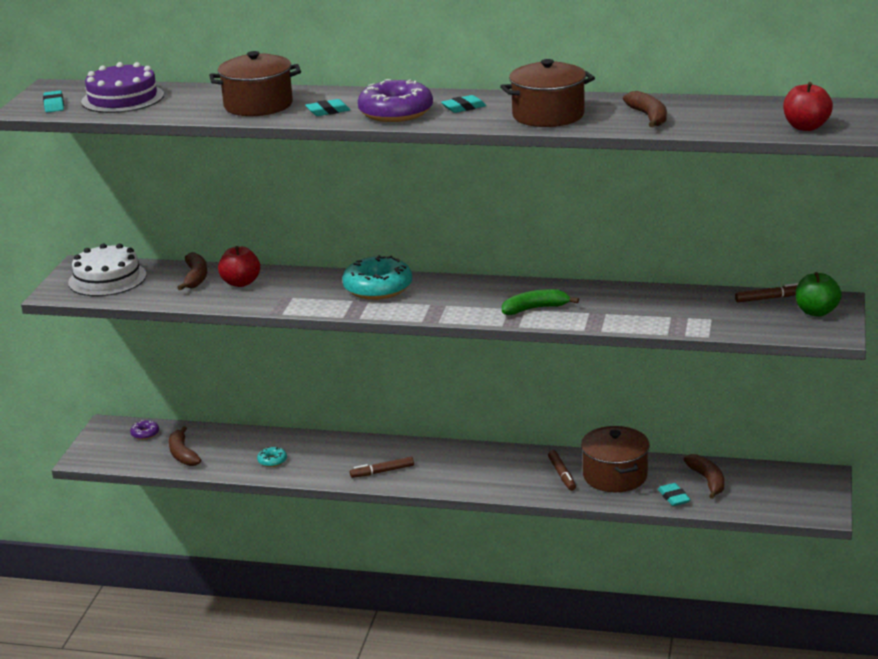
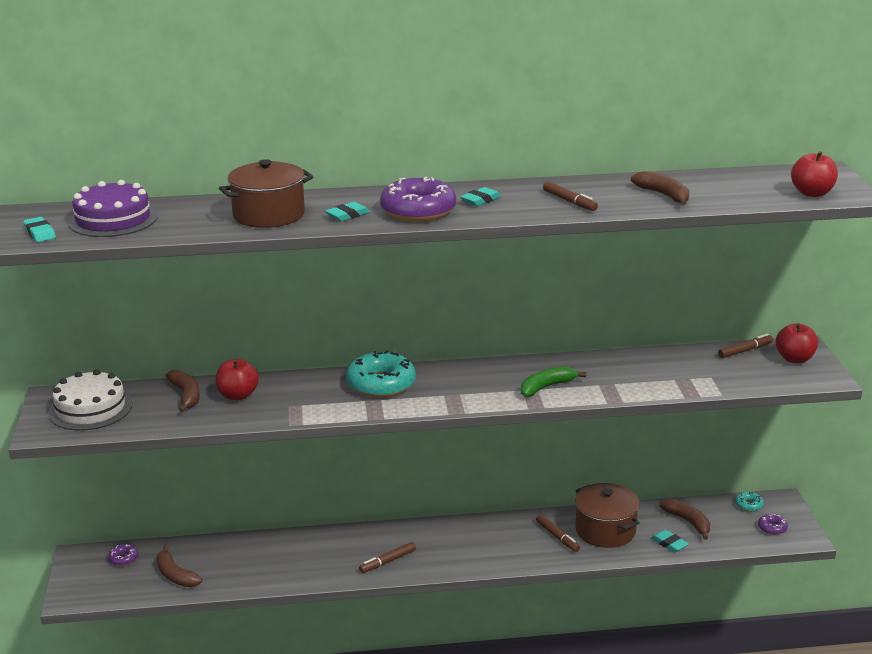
camera: 20 degrees left, 0 degrees up
(272, 461) = (272, 567): turquoise donut -> turquoise donut (748, 505)
(548, 115) = (569, 201): brown pot -> brown marker
(795, 499) = (772, 528): none -> purple donut
(816, 312) = (794, 359): green apple -> red apple

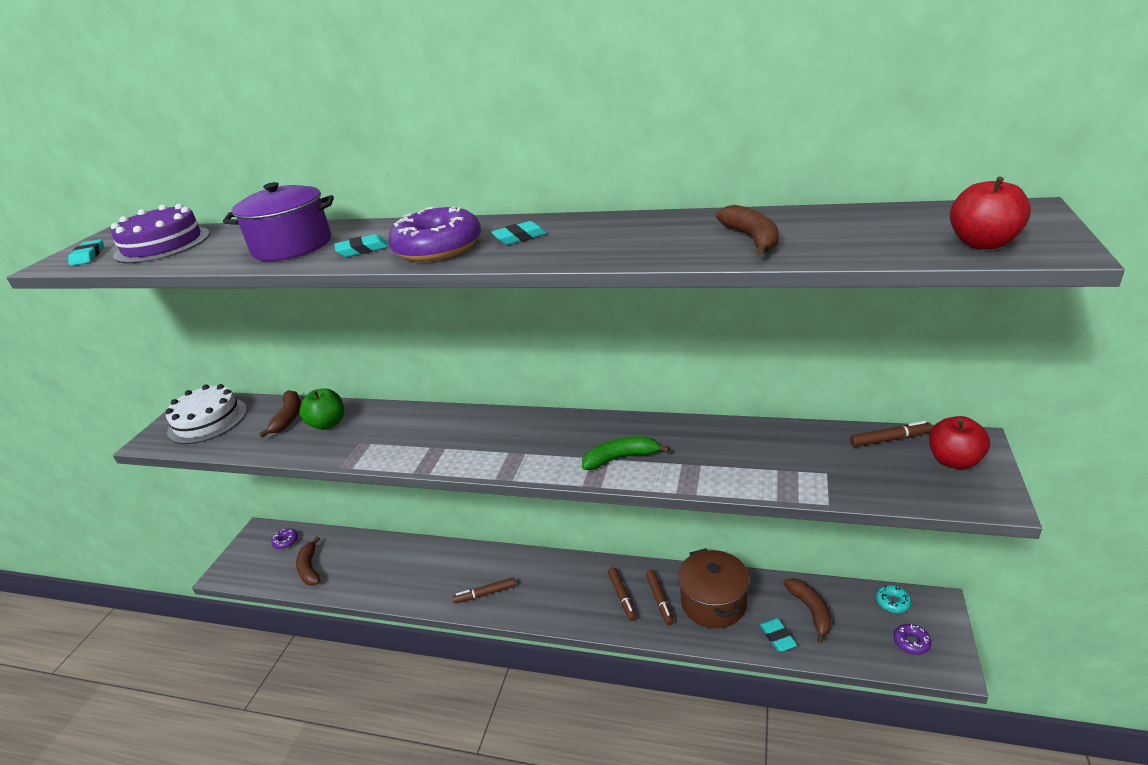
camera: 25 degrees right, 5 degrees up
(238, 395) = (328, 424): red apple -> green apple
(269, 215) = (292, 246): brown pot -> purple pot
(381, 384) = (459, 429): turquoise donut -> none
(569, 201) = (621, 243): brown marker -> brown marker (622, 596)

